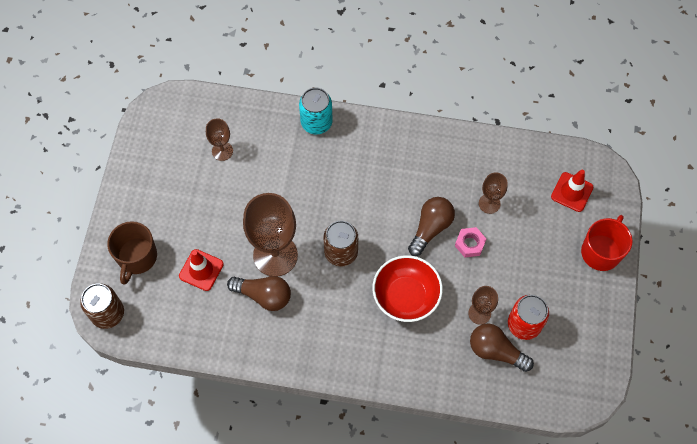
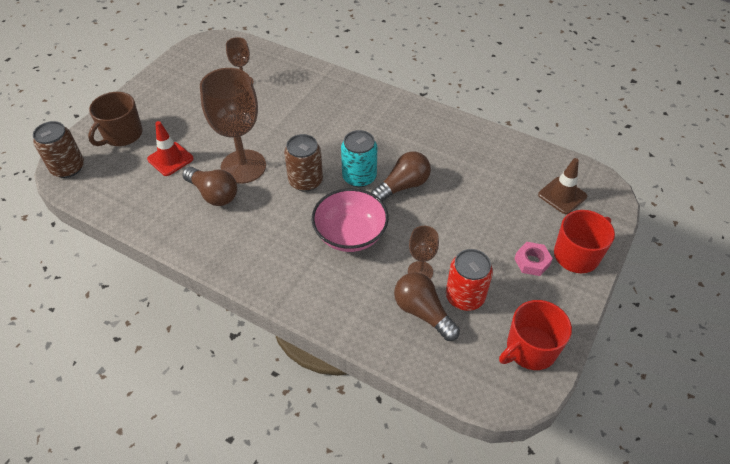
camera: 20 degrees right, 15 degrees down
(316, 122) = (336, 83): turquoise can -> turquoise can (359, 177)
(406, 296) = (350, 234): red bowl -> pink bowl
(470, 244) = (436, 209): pink nut -> pink nut (532, 262)
(489, 203) = (471, 182): brown goblet -> none
(572, 192) = (562, 195): red traffic cone -> brown traffic cone
(589, 354) = (530, 349): none -> red mug

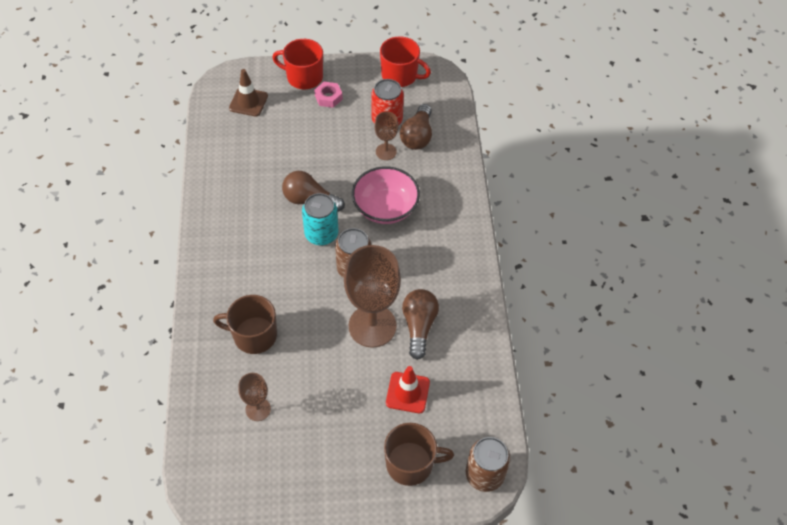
camera: 125 degrees left, 5 degrees up
(301, 101) = (254, 335): none -> brown mug

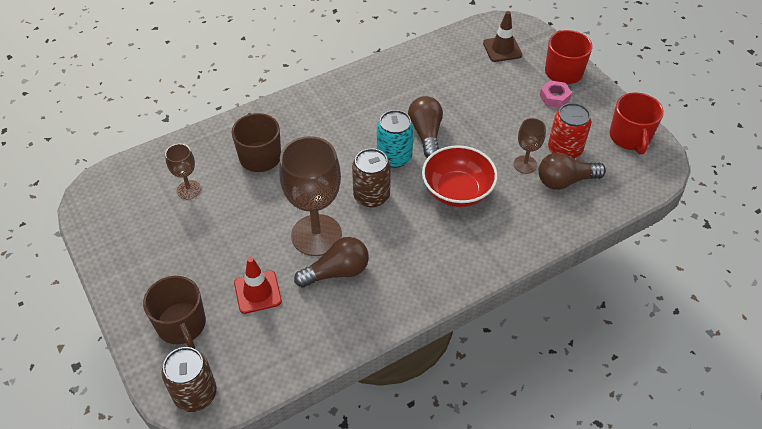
camera: 65 degrees right, 5 degrees down
(385, 208) = (457, 191): pink bowl -> red bowl

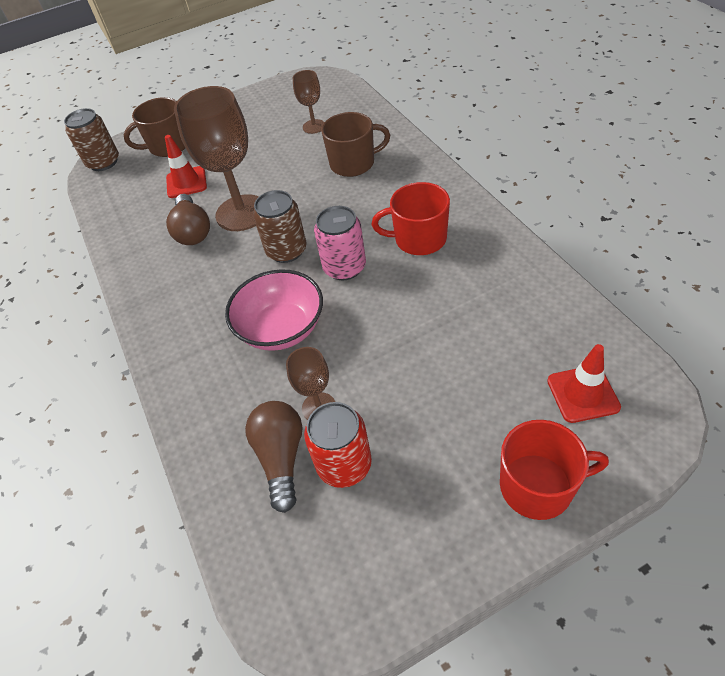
camera: 100 degrees right, 0 degrees up
(394, 157) = (344, 267): turquoise can -> pink can
(426, 134) = (383, 297): brown light bulb -> none
(457, 191) = (281, 328): red bowl -> pink bowl
(502, 49) = (583, 394): brown traffic cone -> red traffic cone
(554, 97) = (466, 464): pink nut -> none
(630, 137) = (367, 579): red mug -> red mug (419, 239)

